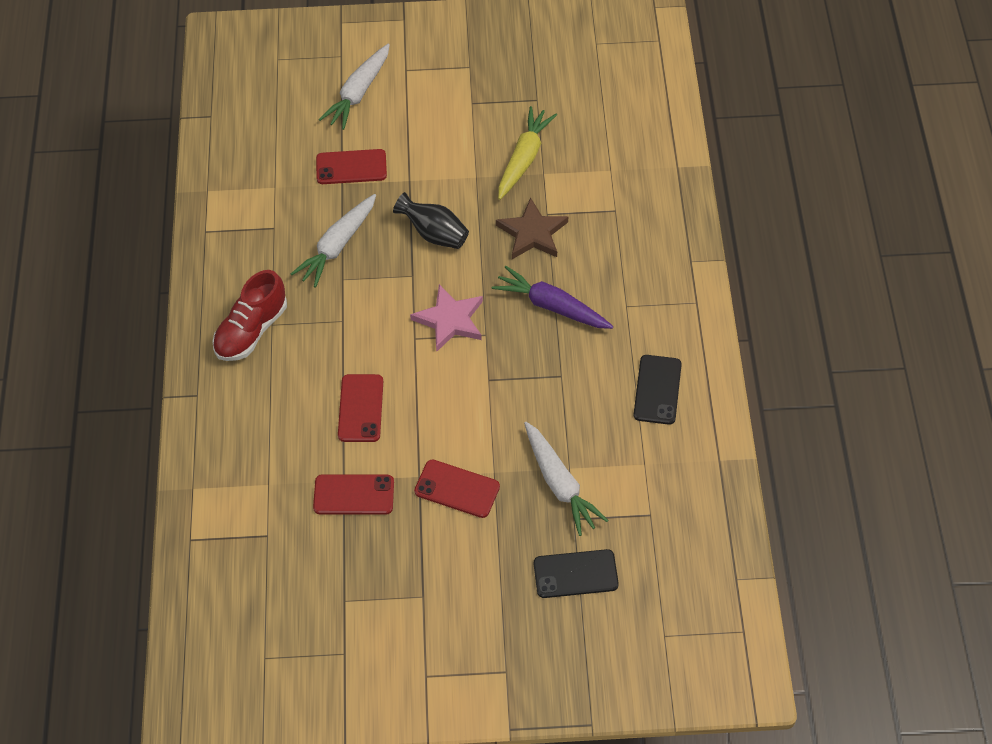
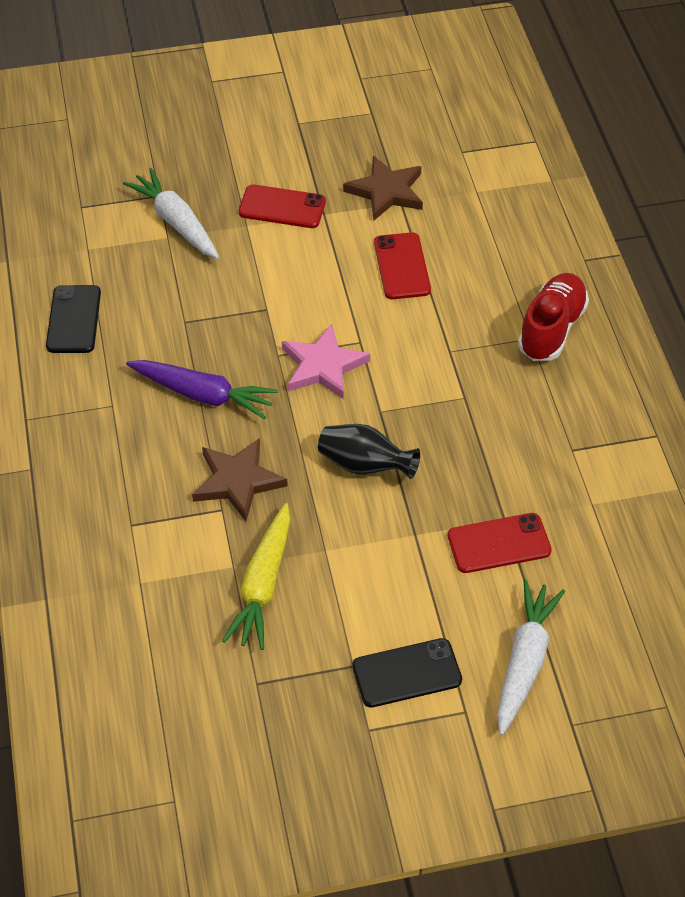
camera: 170 degrees right, 5 degrees down
(338, 246) = (483, 436): white carrot -> none
(354, 495) = (386, 191): red phone -> brown star
(575, 574) = (154, 153): black phone -> black phone (407, 673)

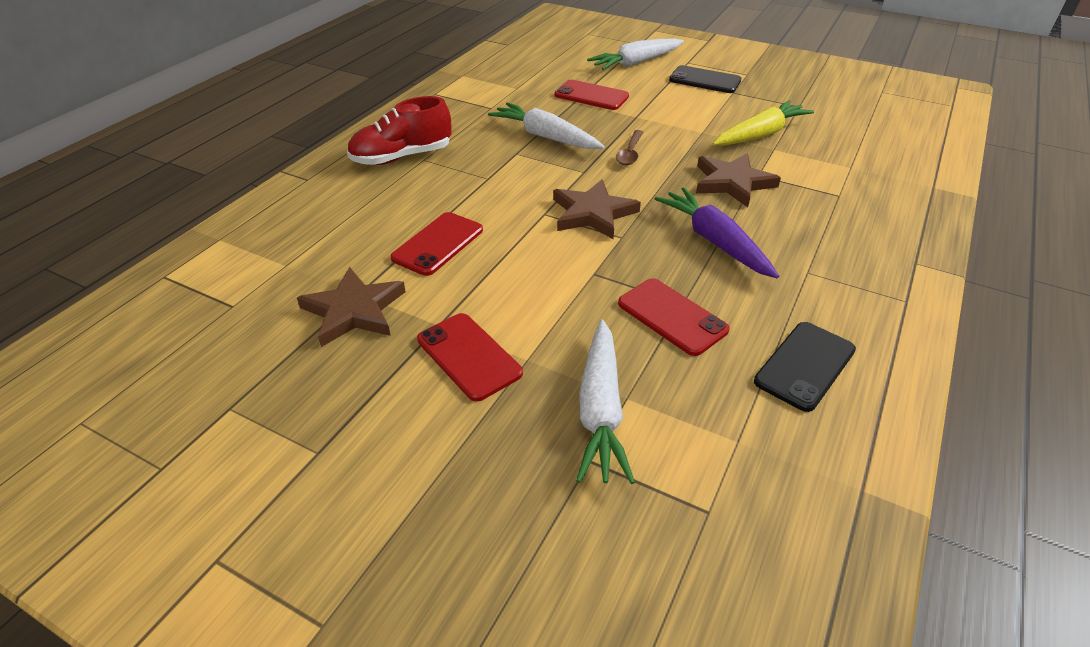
camera: 140 degrees left, 10 degrees down
(183, 306) = (672, 317): none -> red phone
(323, 366) = (592, 213): pink star -> brown star
(364, 465) = (630, 153): black vase -> brown spoon
(465, 438) = (546, 137): none -> white carrot

